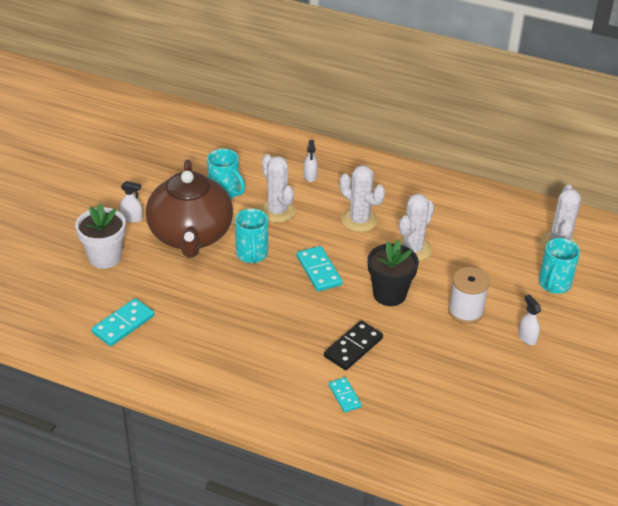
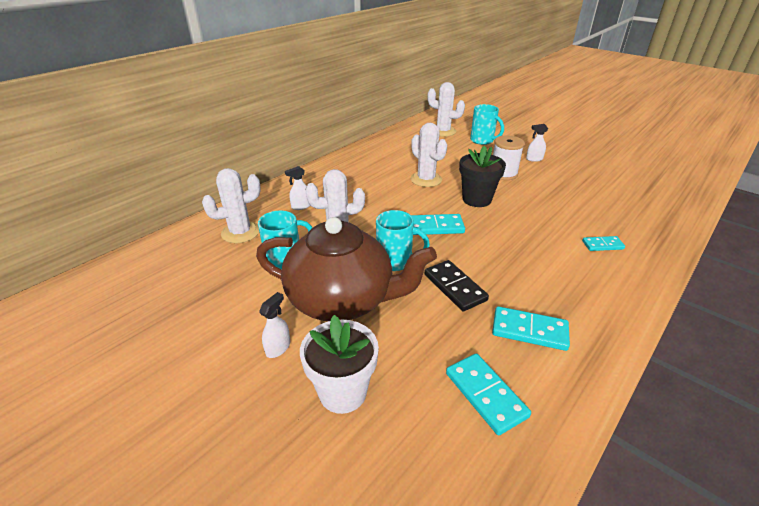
camera: 70 degrees left, 5 degrees down
(194, 344) = (529, 331): none -> turquoise domino
(310, 176) = (301, 206): white spray bottle -> white spray bottle turned 135 degrees clockwise
(353, 347) = (540, 229): black domino -> black domino (454, 287)
(359, 220) = (378, 194): white cactus -> white cactus (240, 232)

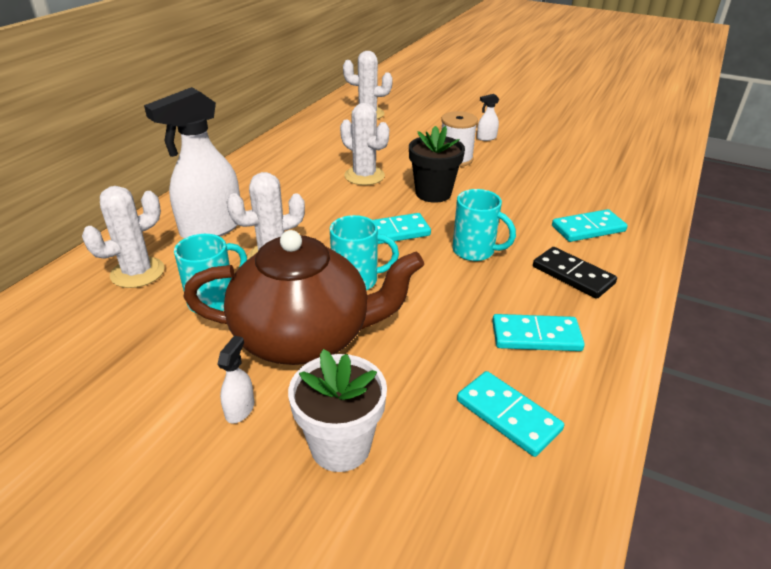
camera: 15 degrees left, 0 degrees up
(301, 206) = (211, 228): white spray bottle -> white spray bottle, size x2.40
(454, 287) = (437, 300): black domino -> black domino (573, 275)
(482, 141) = (419, 121): turquoise mug -> turquoise mug (475, 251)
(602, 245) = (588, 229): turquoise domino -> turquoise domino, size x1.59

